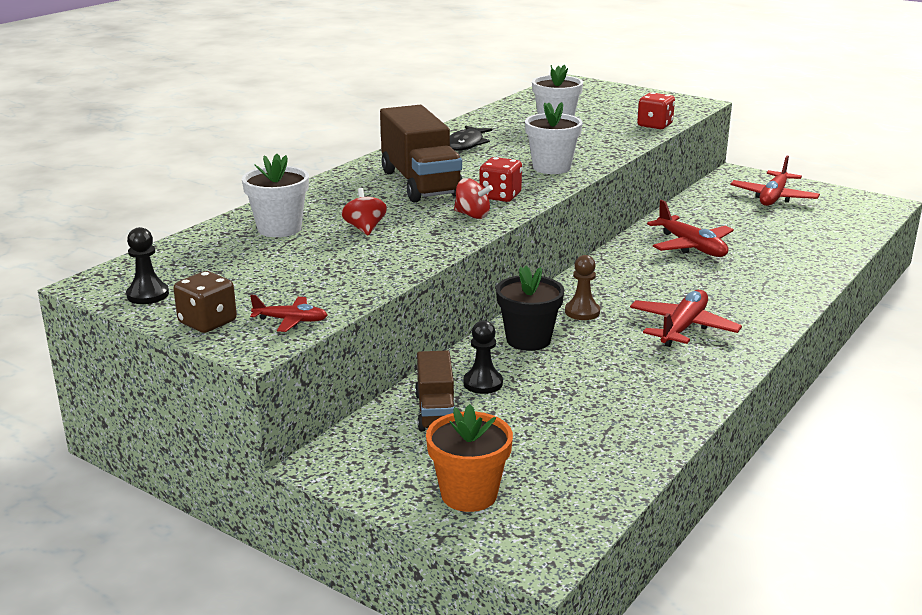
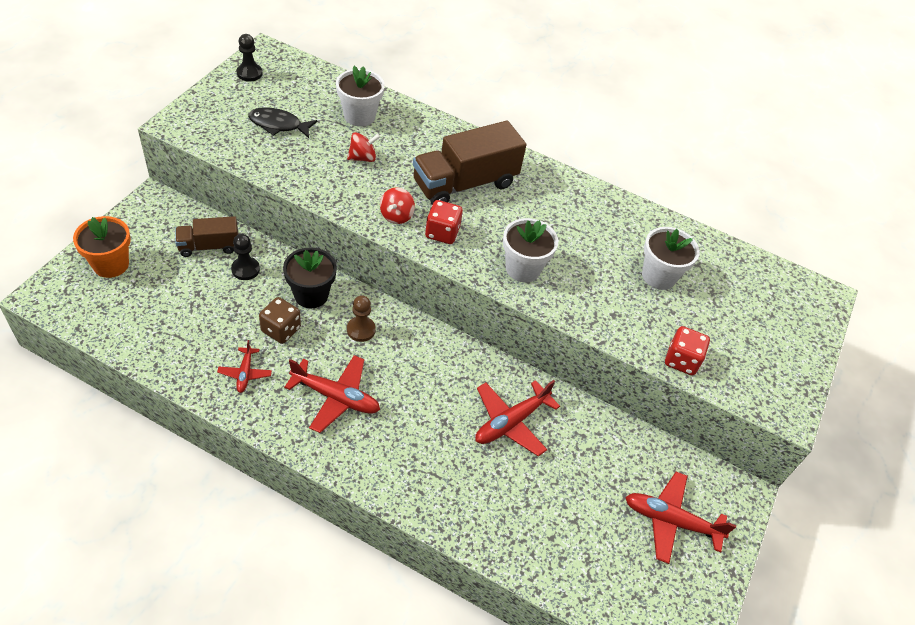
camera: 75 degrees right, 25 degrees up
(207, 322) = (209, 101): brown dice -> brown dice (281, 329)
(291, 320) = (209, 135): red plane -> red plane (245, 373)
(466, 144) = (573, 210): black fish -> black fish (278, 125)

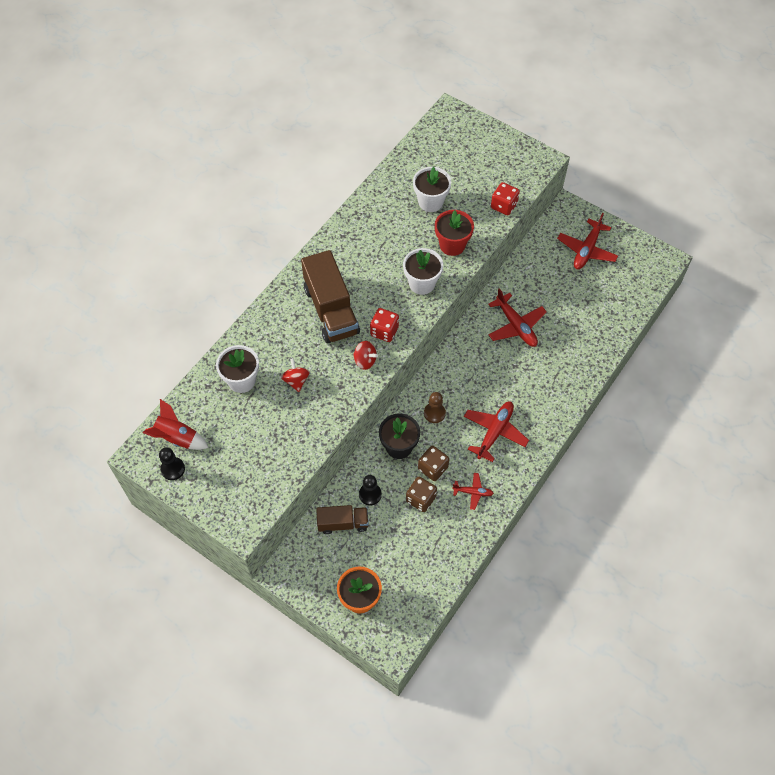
camera: 75 degrees left, 10 degrees up
(209, 246) = (343, 523): brown truck -> brown truck turned 90 degrees counterclockwise
(237, 318) = (421, 499): none -> brown dice
(278, 125) = (249, 444): black fish -> none
(286, 74) = (176, 438): none -> red rocket
(594, 300) = (452, 245): none -> red flower pot

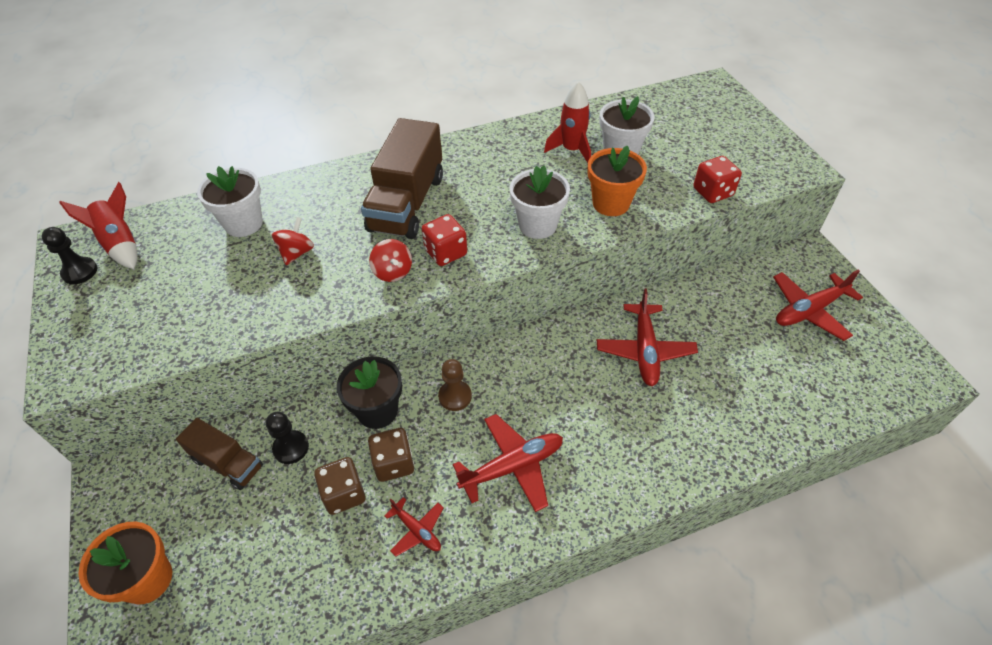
camera: 35 degrees right, 10 degrees down
(399, 215) = (571, 150): none -> red rocket
(452, 245) = (611, 203): red flower pot -> orange flower pot

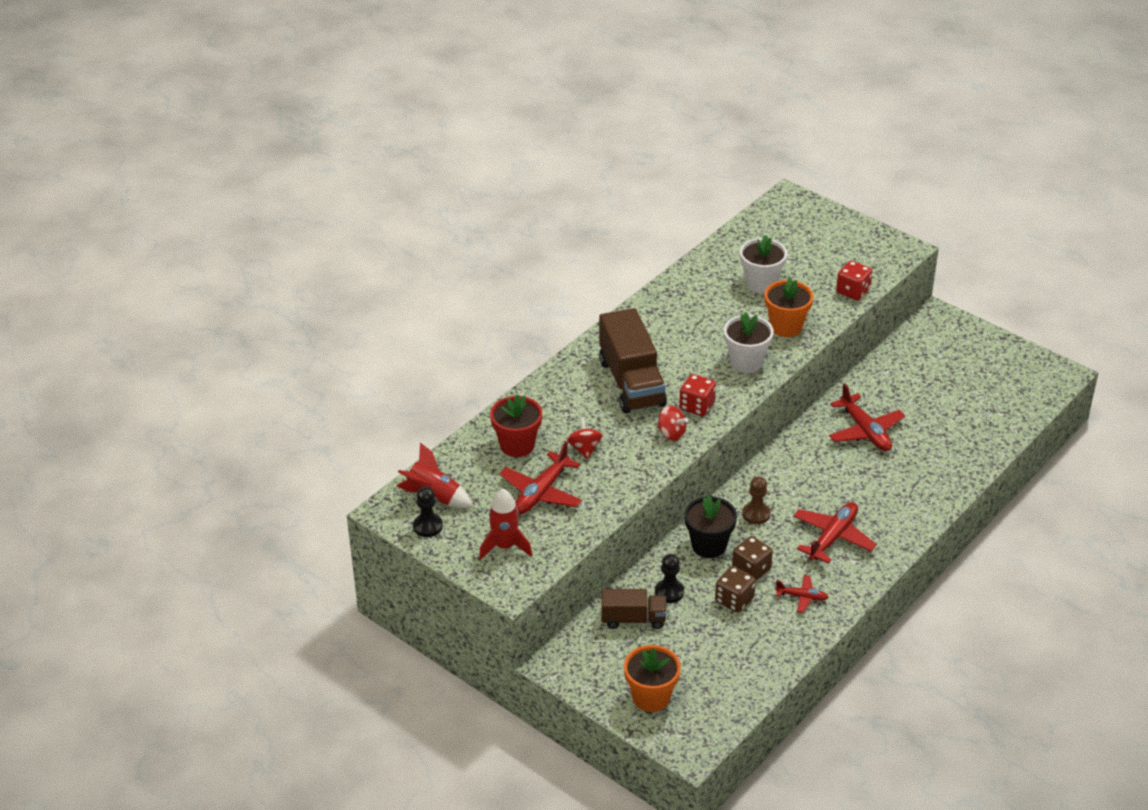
camera: 30 degrees left, 10 degrees down
(243, 223) = (517, 445): white flower pot -> red flower pot
(571, 150) = (721, 295): red rocket -> red rocket (505, 546)
(809, 311) = (960, 359): red plane -> red plane (541, 493)

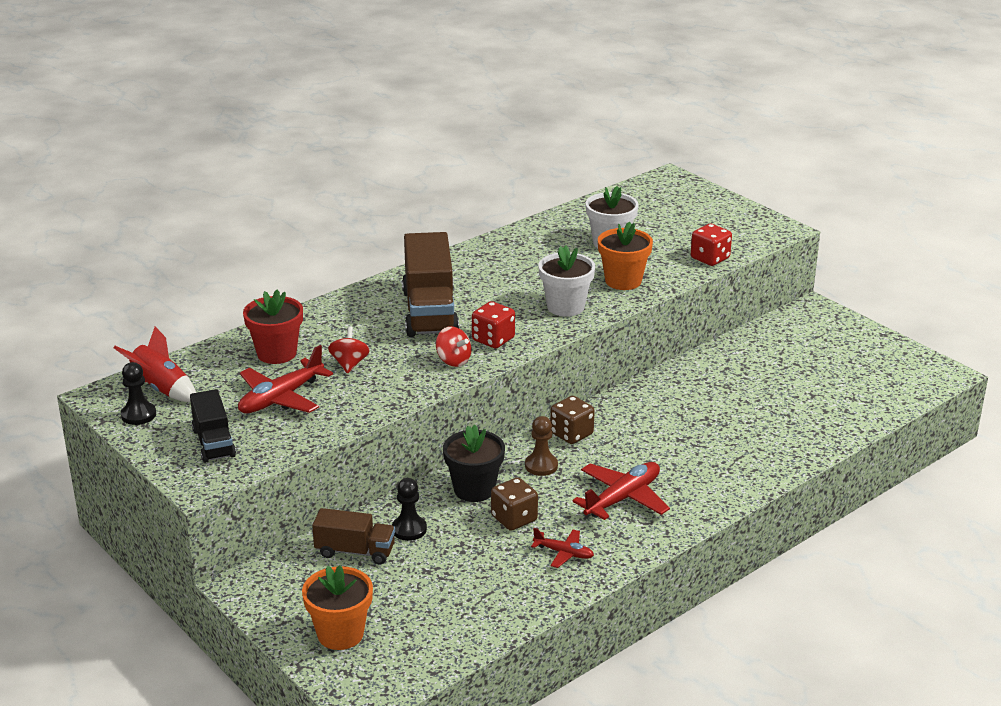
camera: 10 degrees right, 10 degrees down
(505, 546) = (214, 443): red rocket -> black truck
(734, 600) = (482, 546): brown dice -> brown dice (571, 434)
(865, 431) = (697, 402): red plane -> none

